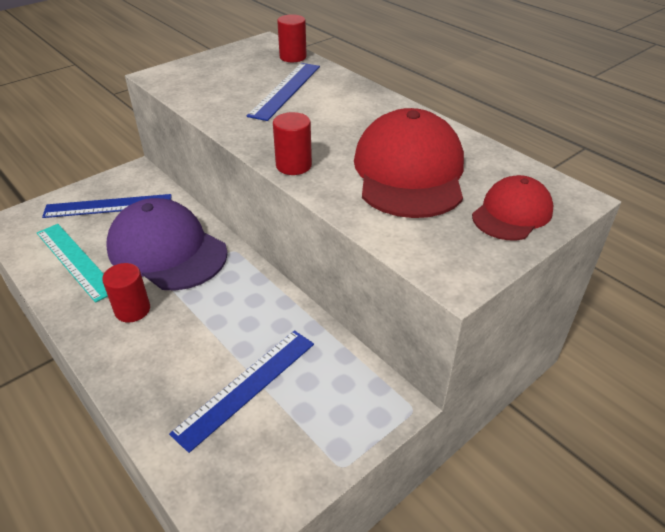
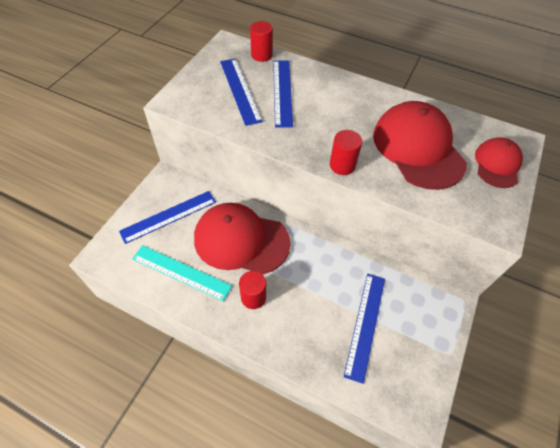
camera: 25 degrees left, 15 degrees up
(167, 250) = (241, 240): purple cap -> red cap
(238, 80) = (240, 90): none -> blue ruler

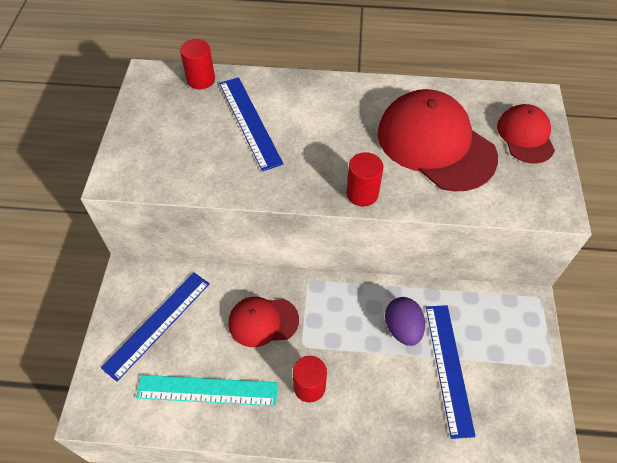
camera: 20 degrees left, 0 degrees up
(240, 90) = (196, 136): blue ruler -> none
(241, 240) = (263, 321): red cap -> red cap, size x0.56
(342, 282) = (402, 328): none -> purple egg

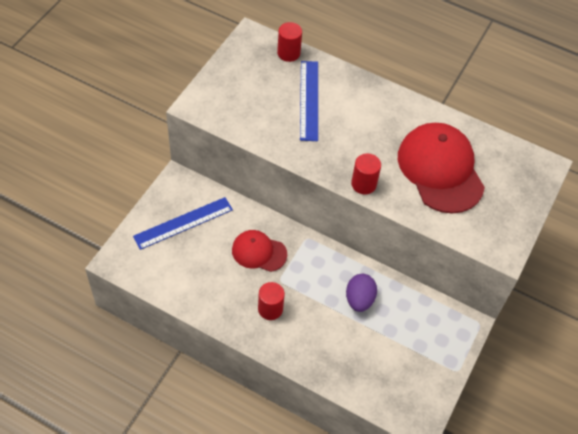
camera: 20 degrees right, 0 degrees up
(207, 390) = (198, 281): turquoise ruler -> none
(449, 368) = (378, 340): blue ruler -> none
(525, 136) = (515, 190): red cap -> none

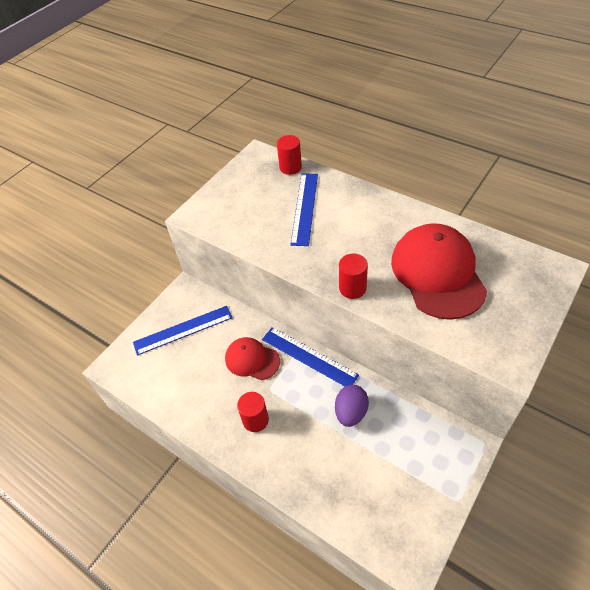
camera: 15 degrees right, 5 degrees down
(314, 248) = (309, 357): none -> blue ruler

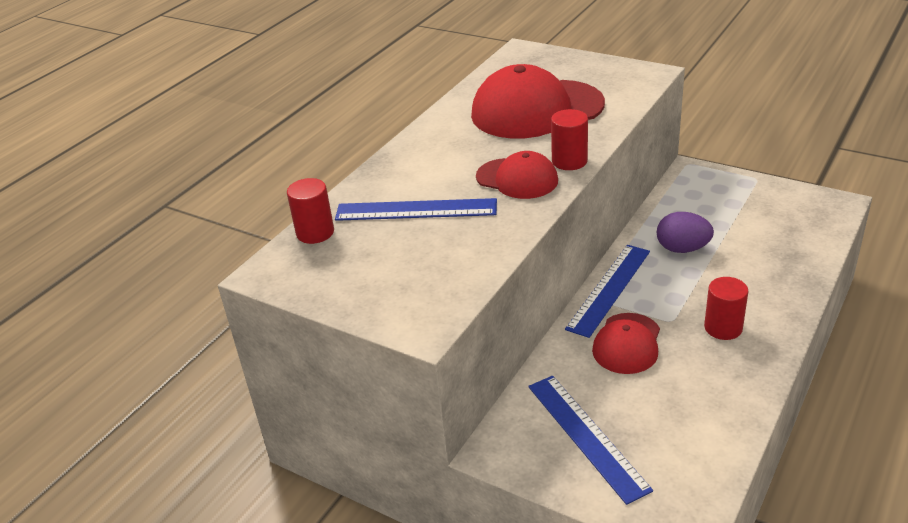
camera: 95 degrees left, 15 degrees down
(333, 257) = (517, 179): none -> red cap

